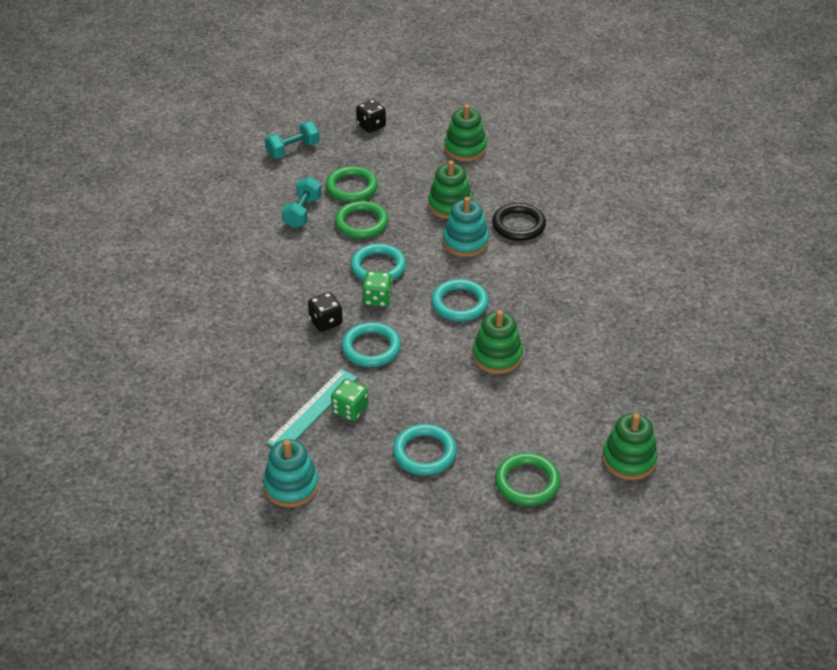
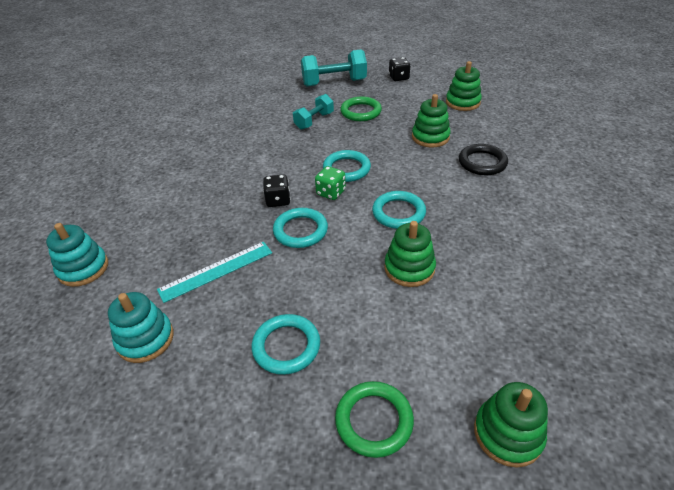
camera: 25 degrees right, 0 degrees up
(293, 150) = (334, 83): turquoise dumbbell -> turquoise dumbbell, size x1.61
(350, 410) = (247, 281): green dice -> none
(361, 223) = (353, 136): green ring -> none
(465, 242) = (429, 166): turquoise stacking toy -> turquoise stacking toy (83, 268)

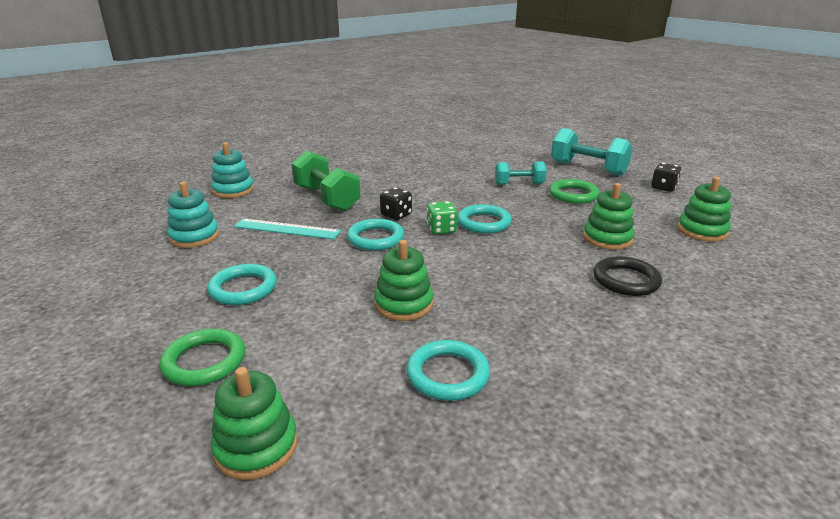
camera: 45 degrees right, 15 degrees down
(194, 220) = (326, 198): none -> green dumbbell
(398, 213) = (468, 269): turquoise ring -> turquoise ring (447, 374)

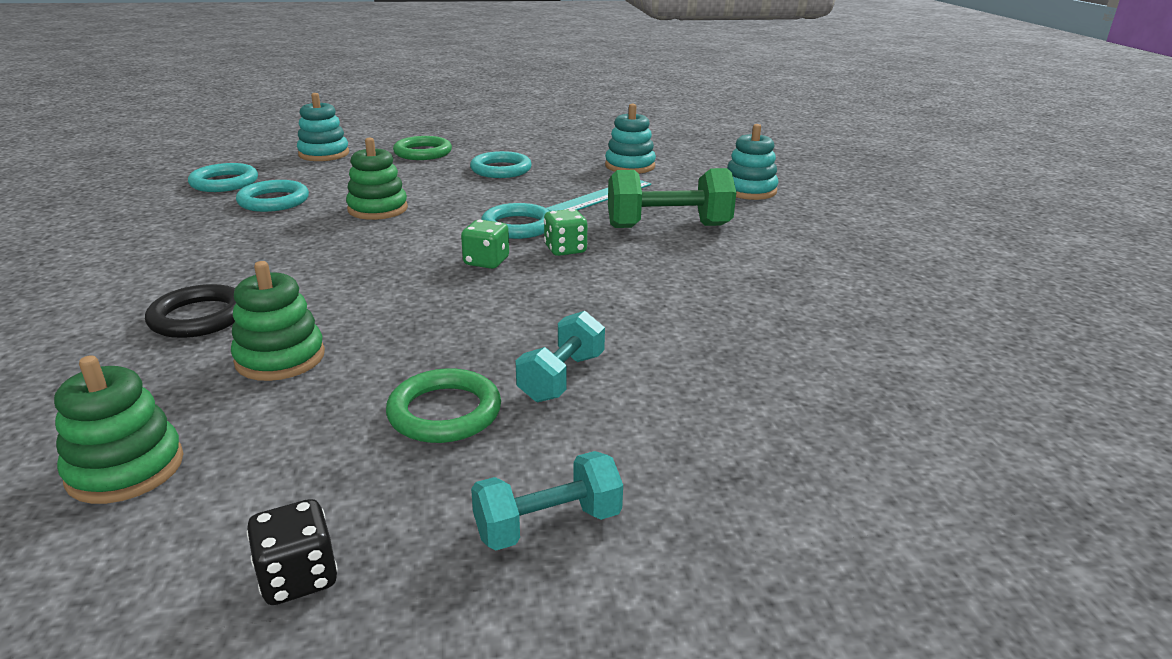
camera: 120 degrees right, 0 degrees up
(256, 447) = (324, 154): green stacking toy -> turquoise stacking toy
(396, 215) = (565, 249): black dice -> green dice
(484, 223) = (465, 292): turquoise ring -> turquoise ring (224, 182)
(588, 168) = (548, 524): turquoise dumbbell -> turquoise dumbbell, size x0.62

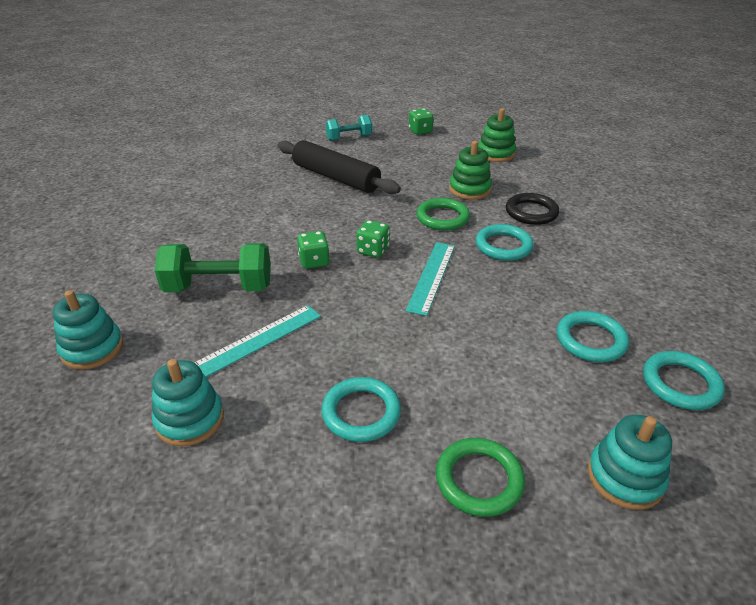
camera: 175 degrees left, 10 degrees up
(298, 577) = (420, 131): black dice -> green dice
(378, 209) = (479, 322): green stacking toy -> none
(414, 239) = (431, 277): none -> turquoise ruler
(444, 412) = (386, 166): green ring -> green ring (442, 218)
(518, 226) = (348, 291): turquoise ring -> turquoise ring (503, 246)
(562, 377) = (335, 177): turquoise dumbbell -> black rolling pin

